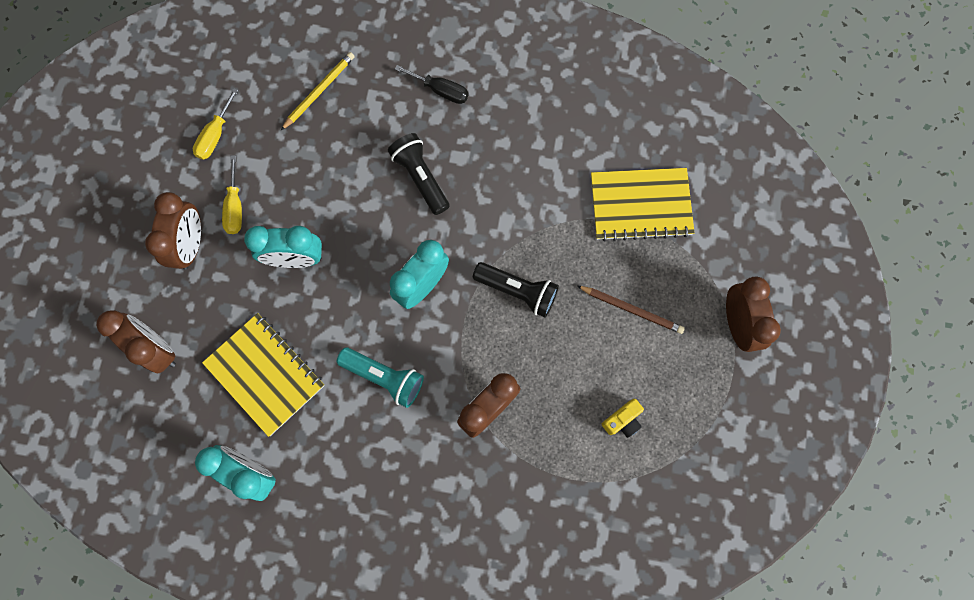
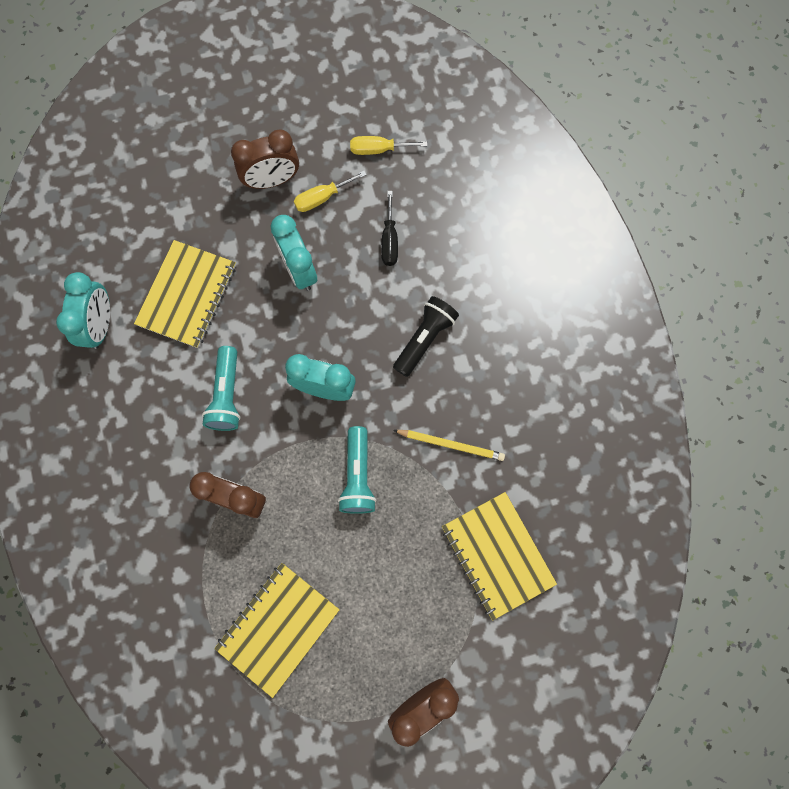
camera: 65 degrees right, 0 degrees up
(157, 349) = (172, 200): brown clock -> none
(319, 91) = (463, 213): yellow pencil -> yellow pencil (451, 444)
(441, 90) = (518, 317): black screwdriver -> black screwdriver (389, 240)
(518, 291) = (357, 476): black flashlight -> turquoise flashlight
(622, 420) = (278, 628): yellow camera -> yellow notebook
(631, 309) = (389, 591): brown pencil -> none

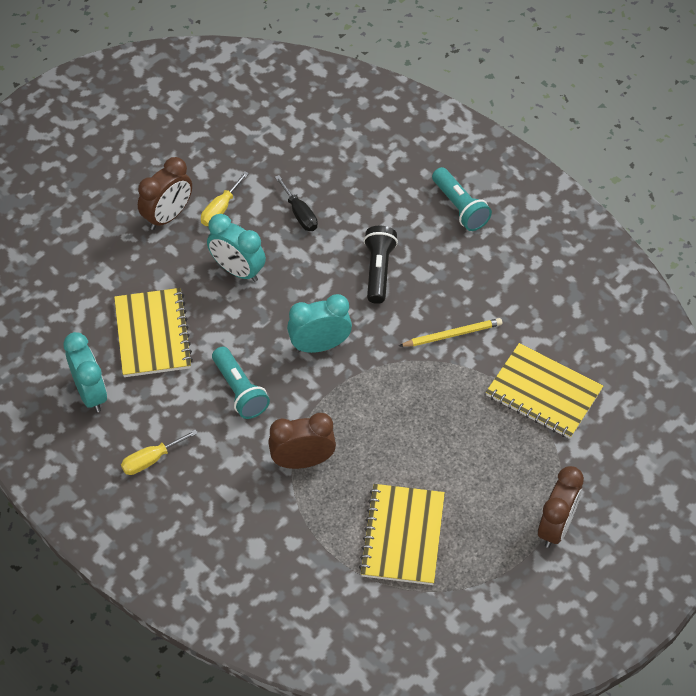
camera: 30 degrees left, 20 degrees down
(357, 476) = (392, 394): turquoise flashlight -> turquoise flashlight (460, 207)
(378, 149) = (244, 153): yellow screwdriver -> yellow screwdriver (151, 460)

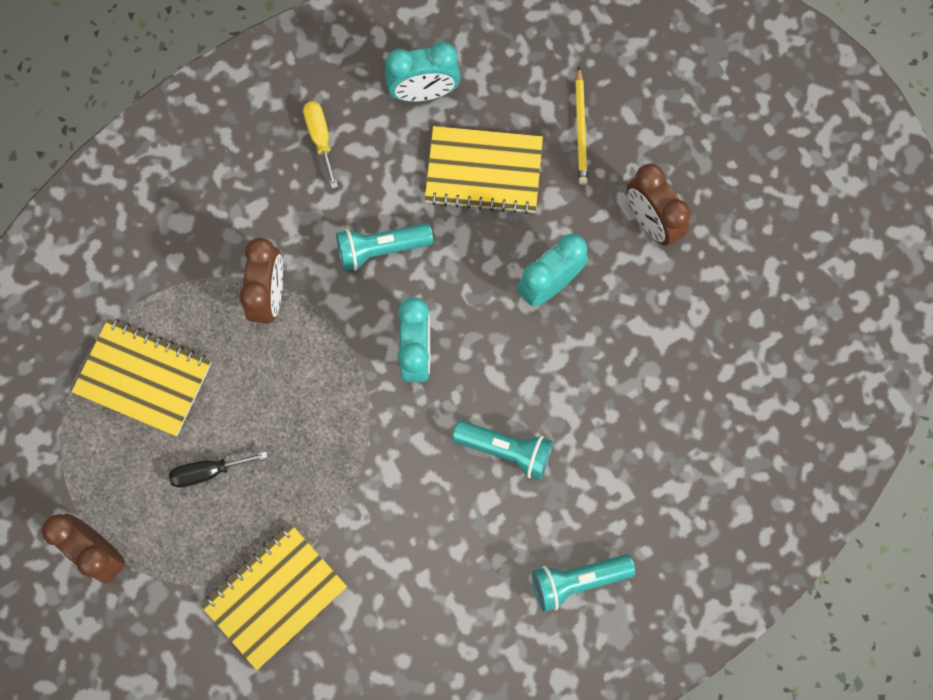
camera: 105 degrees right, 20 degrees up
(220, 209) = (647, 284): yellow screwdriver -> none
(300, 214) = (616, 377): black screwdriver -> black screwdriver (208, 471)
(378, 270) = (506, 450): black flashlight -> turquoise flashlight
(452, 334) = (388, 512): yellow pencil -> yellow pencil (581, 129)

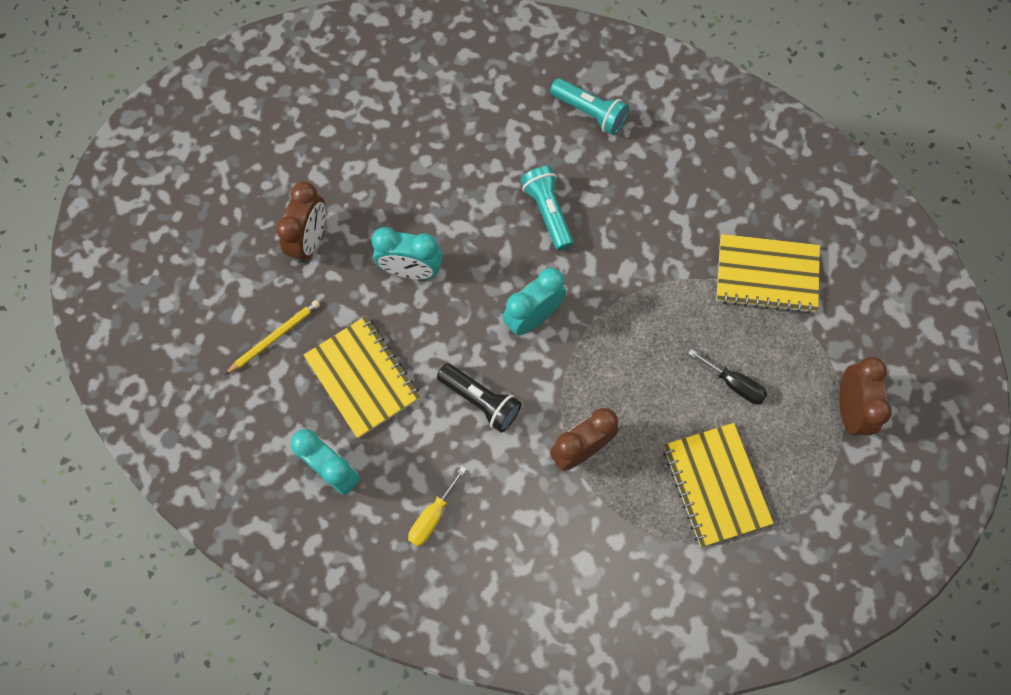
camera: 130 degrees left, 5 degrees down
(381, 249) = (481, 401): turquoise flashlight -> black flashlight

